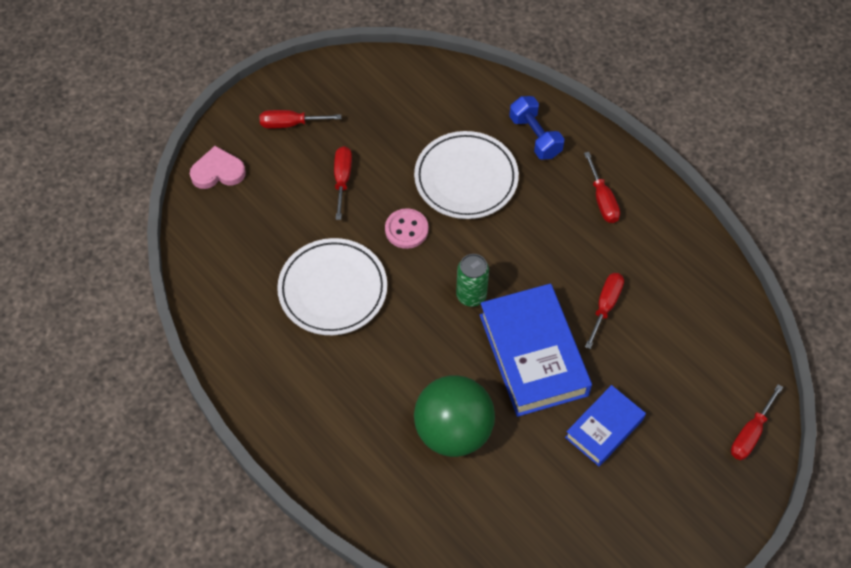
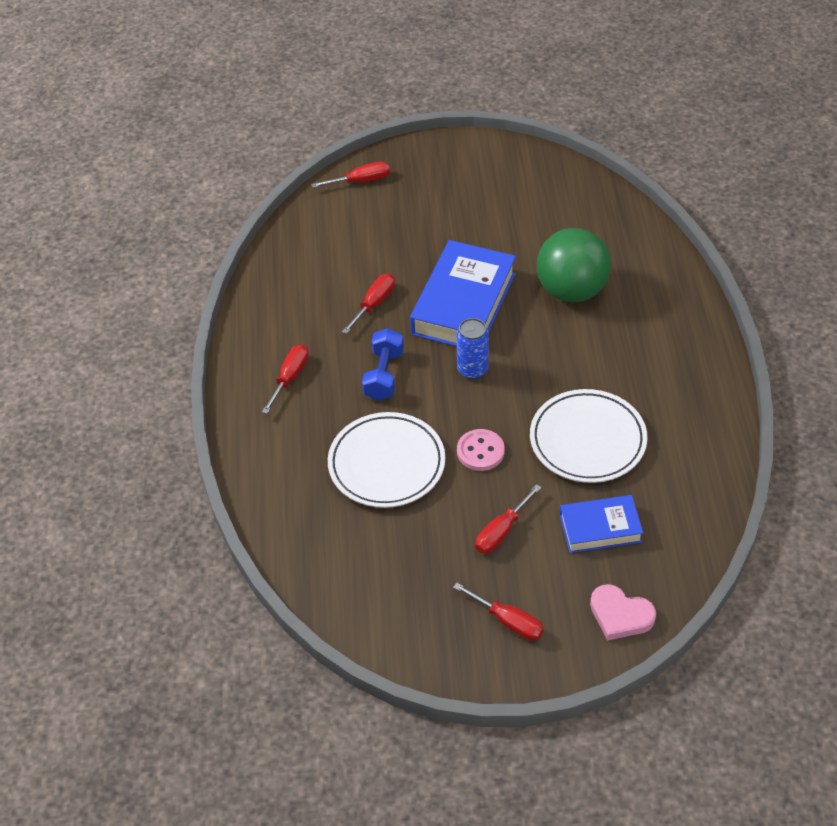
camera: 140 degrees left, 10 degrees down
(471, 295) = (472, 369): green can -> blue can
(535, 136) = (288, 463): blue dumbbell -> blue dumbbell (384, 375)
(604, 428) = (458, 235): blue book -> blue book (600, 528)
(605, 306) = (374, 304): red screwdriver -> red screwdriver turned 150 degrees clockwise

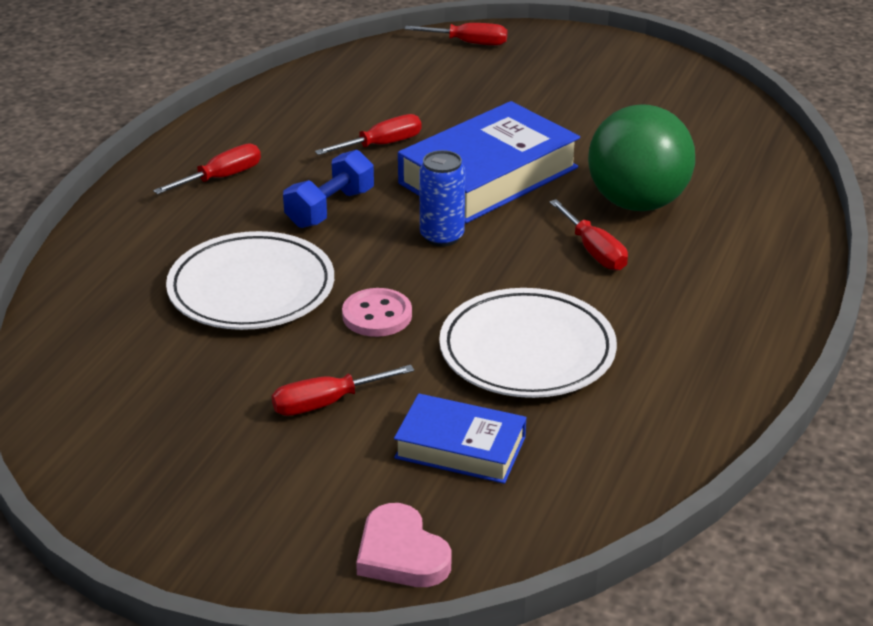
camera: 25 degrees right, 15 degrees down
(508, 621) = (244, 500): red screwdriver -> red screwdriver (594, 251)

